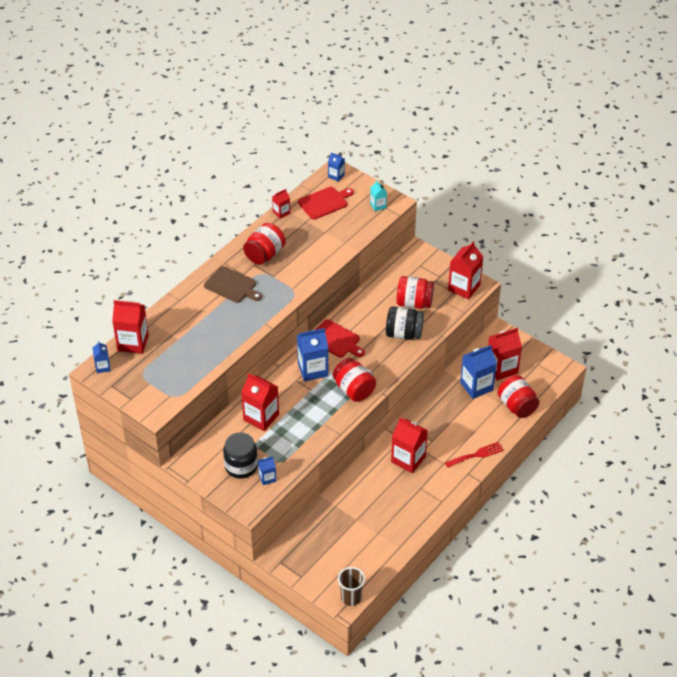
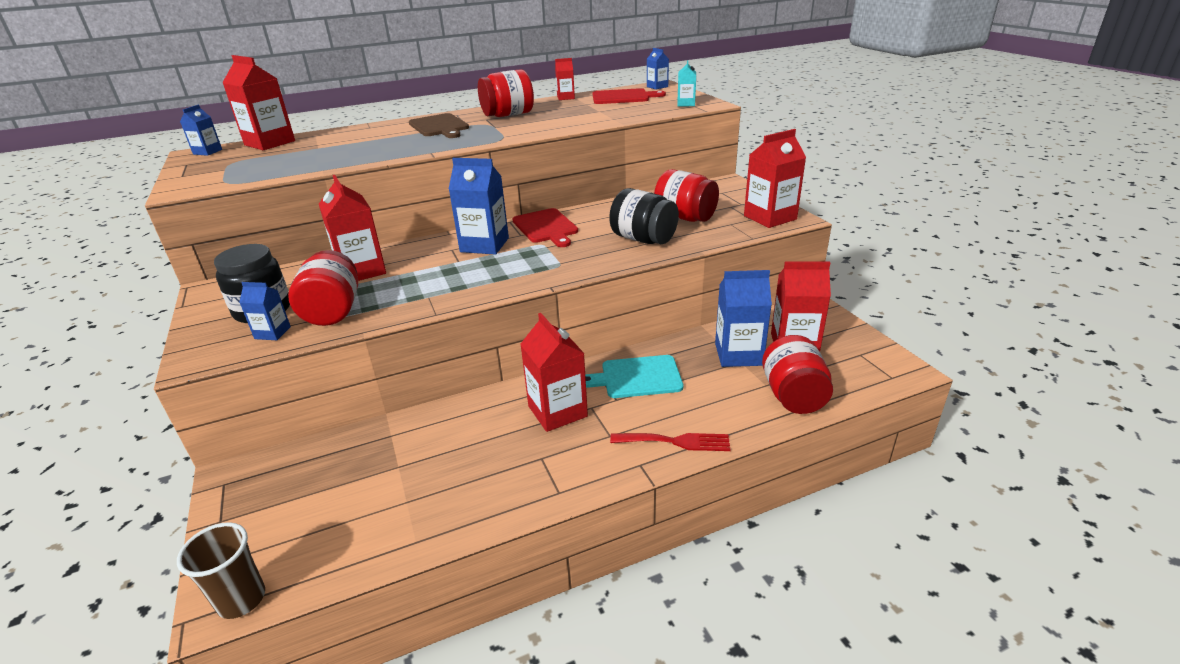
camera: 30 degrees right, 15 degrees down
(354, 390) = (514, 274): red jar -> red jar (333, 311)
(433, 422) = (637, 377): none -> turquoise cutting board

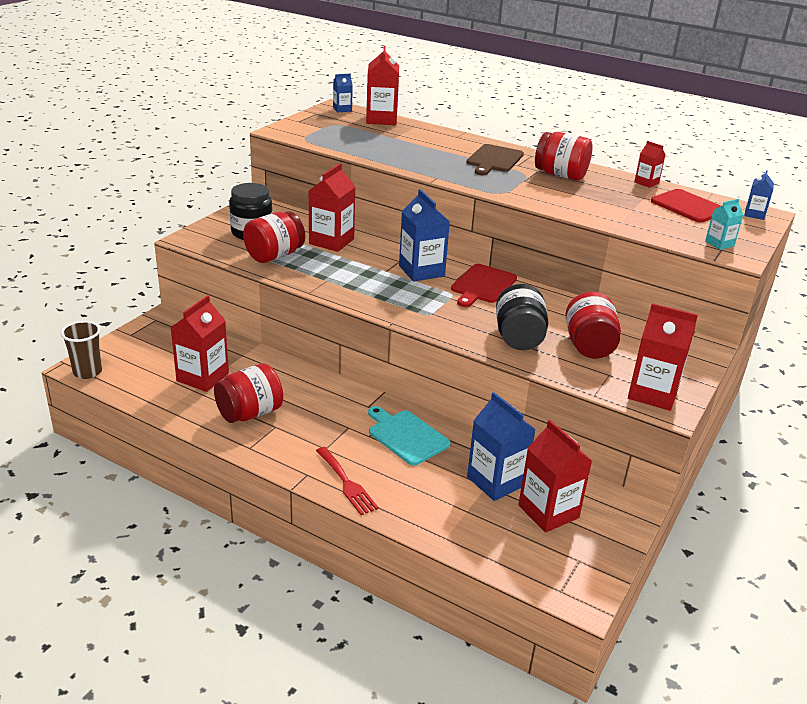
camera: 50 degrees right, 0 degrees up
(272, 333) = (233, 248): blue carton -> none
(557, 411) = (329, 413): red carton -> red carton (202, 377)
(793, 396) = (466, 532): red jar -> red jar (250, 413)

